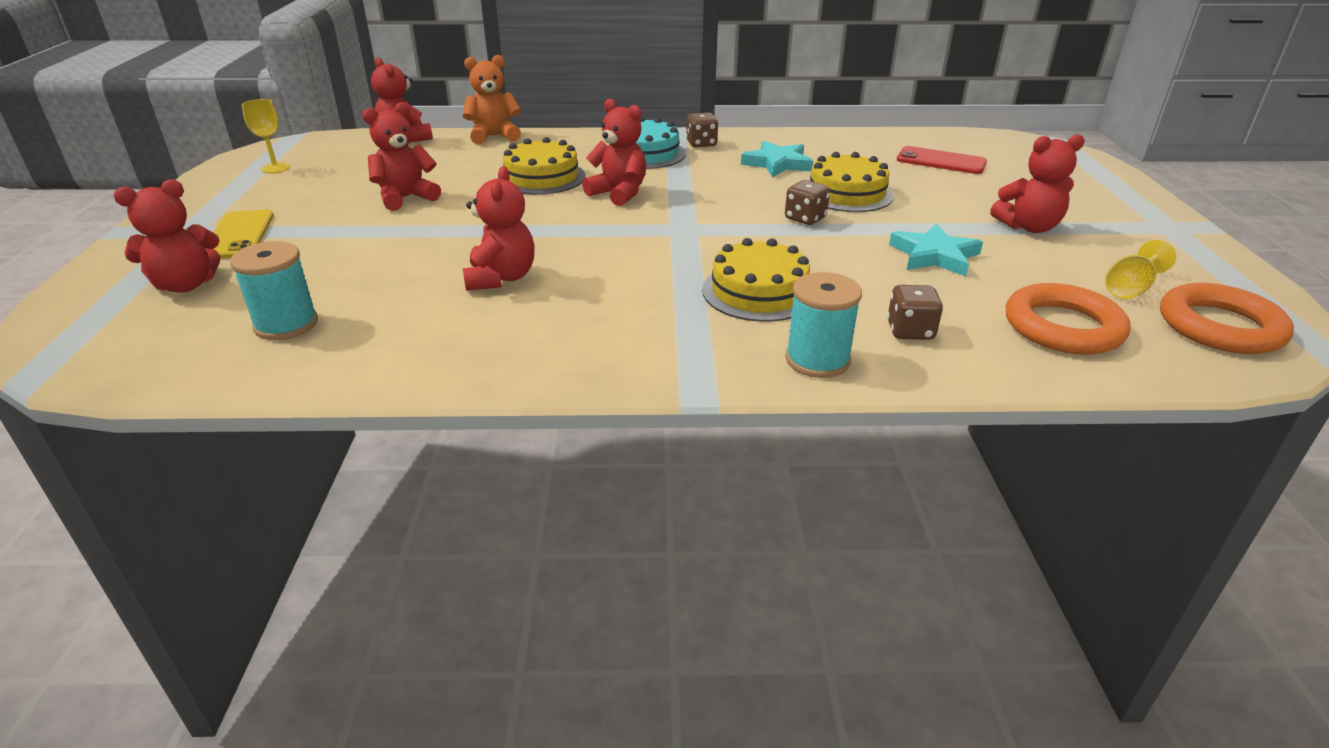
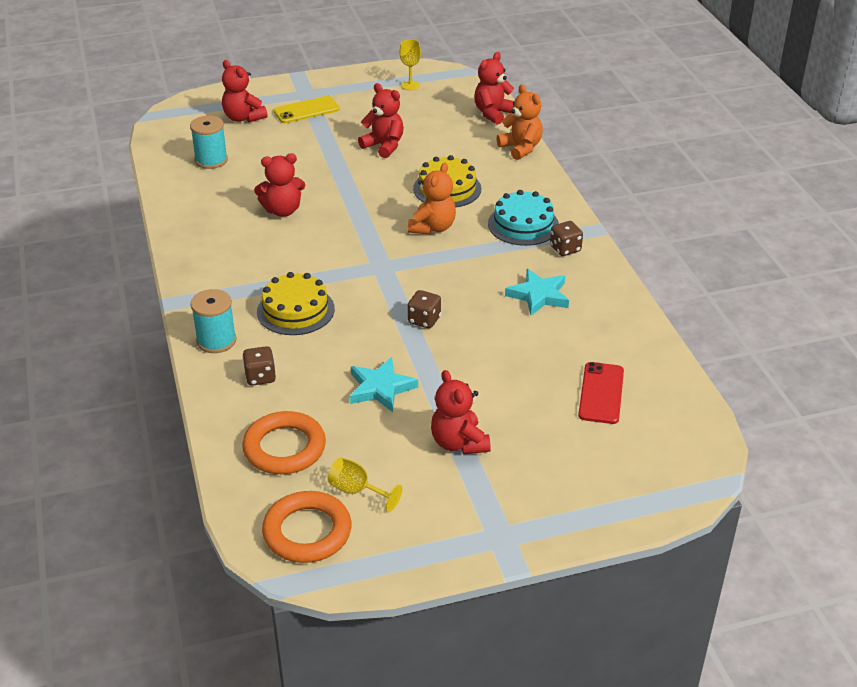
camera: 75 degrees right, 5 degrees up
(619, 193) = (432, 227): red teddy bear -> orange teddy bear
(847, 193) = (487, 338): yellow cake -> none

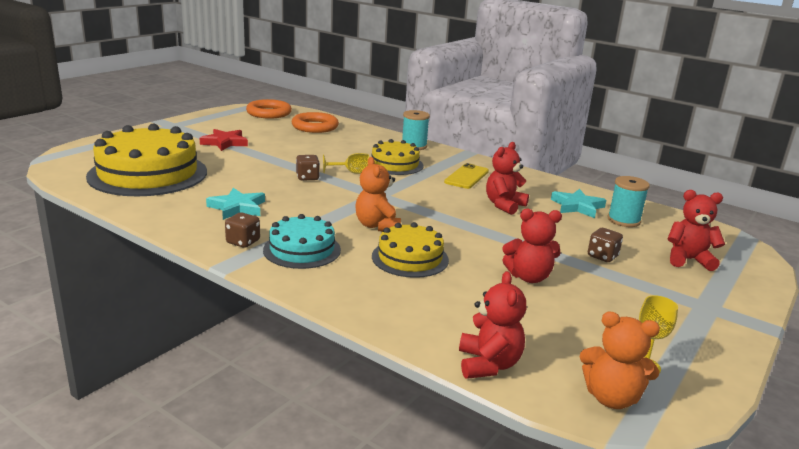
camera: 140 degrees right, 15 degrees down
(260, 377) = (366, 141): brown dice -> brown dice (602, 256)
(306, 110) = (663, 287): yellow phone -> yellow phone (467, 177)
(357, 491) = (261, 123): yellow goblet -> yellow goblet (352, 173)
(380, 388) = (294, 150): turquoise star -> turquoise star (577, 206)
(459, 443) = (225, 143): red teddy bear -> red star
(521, 148) = (394, 326): orange teddy bear -> orange teddy bear (611, 398)
(601, 393) = (148, 174): red phone -> yellow cake

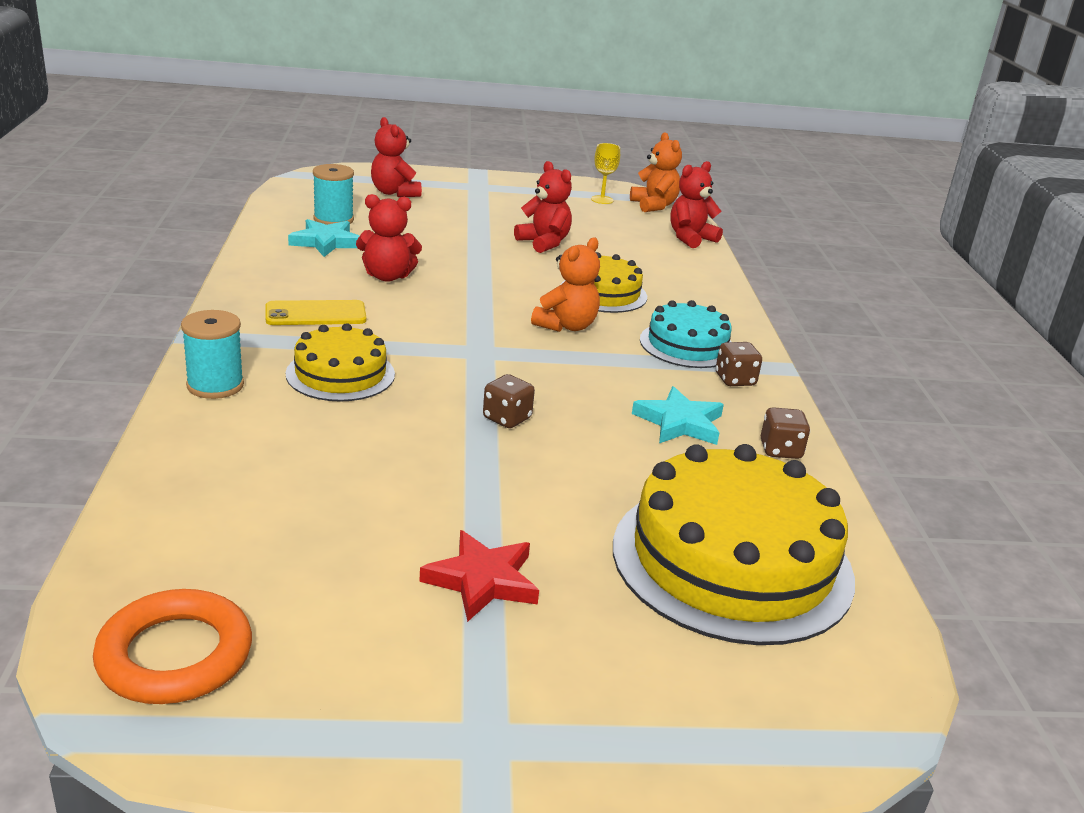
camera: 130 degrees left, 5 degrees up
(315, 126) = (219, 529): orange ring -> none
(352, 173) = (431, 394): yellow goblet -> none
(602, 256) = (447, 222): brown dice -> brown dice (780, 450)

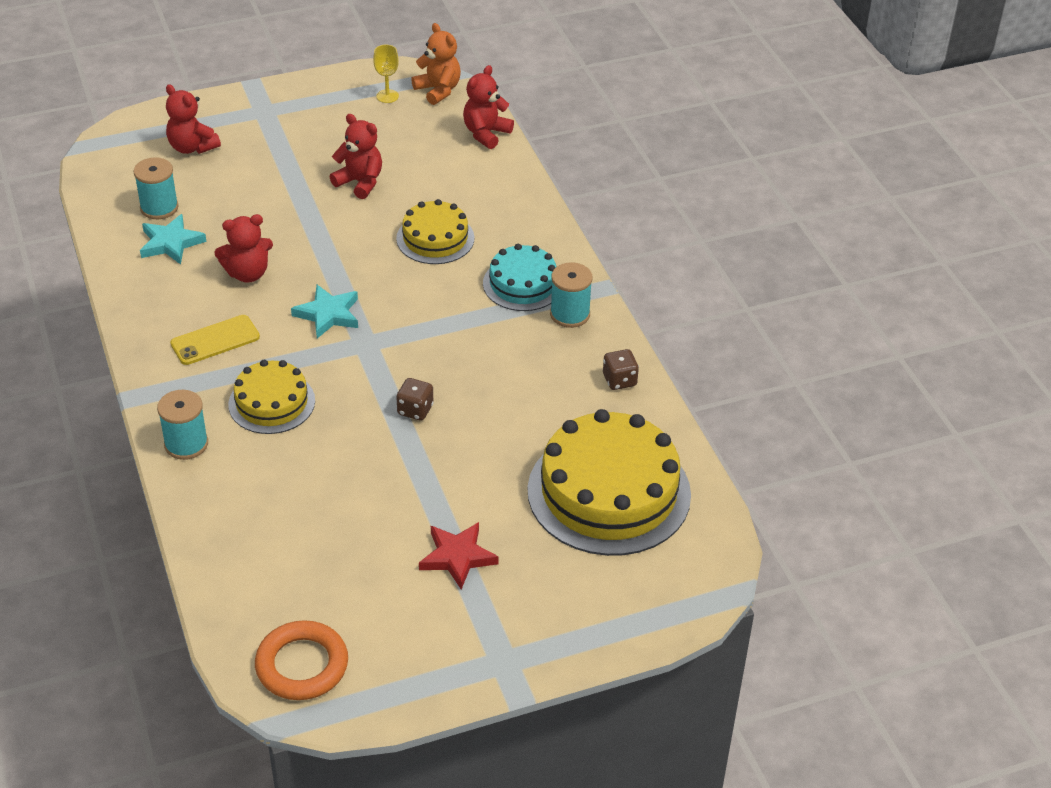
camera: 15 degrees left, 15 degrees up
(566, 326) = (420, 291): orange teddy bear -> none
(679, 422) = (541, 374): turquoise star -> turquoise star (328, 314)
(735, 380) = (570, 314): brown dice -> turquoise spool

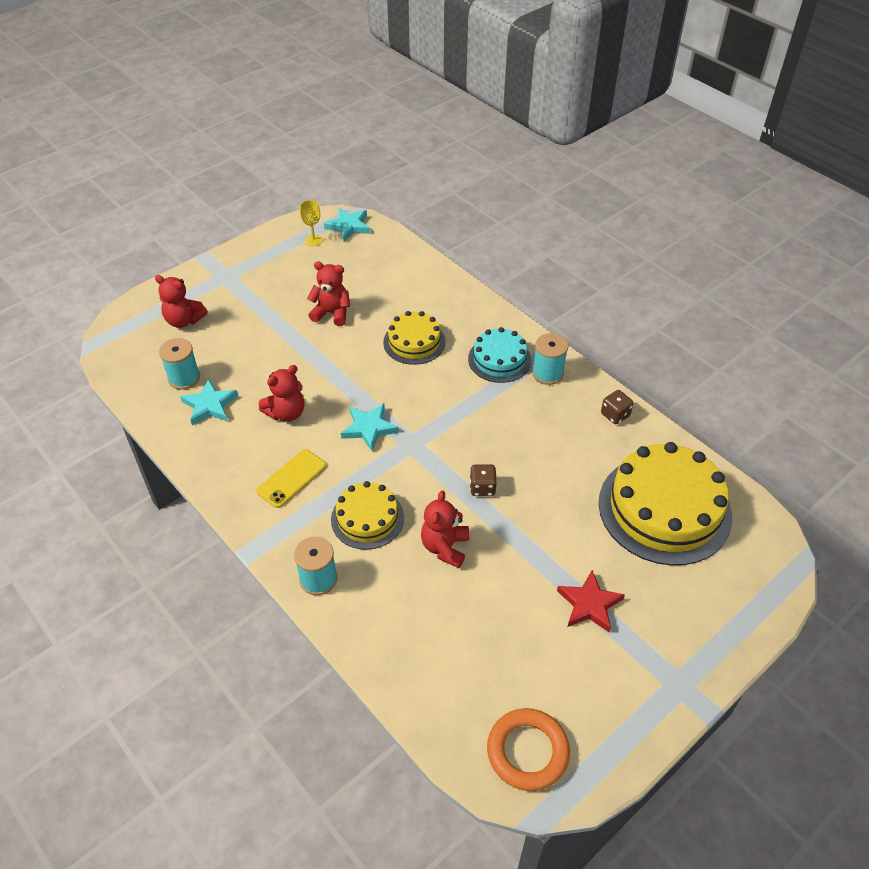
camera: 20 degrees left, 5 degrees up
(438, 90) = (348, 226): orange teddy bear -> turquoise star
(486, 134) = (403, 250): red teddy bear -> red teddy bear (445, 547)

